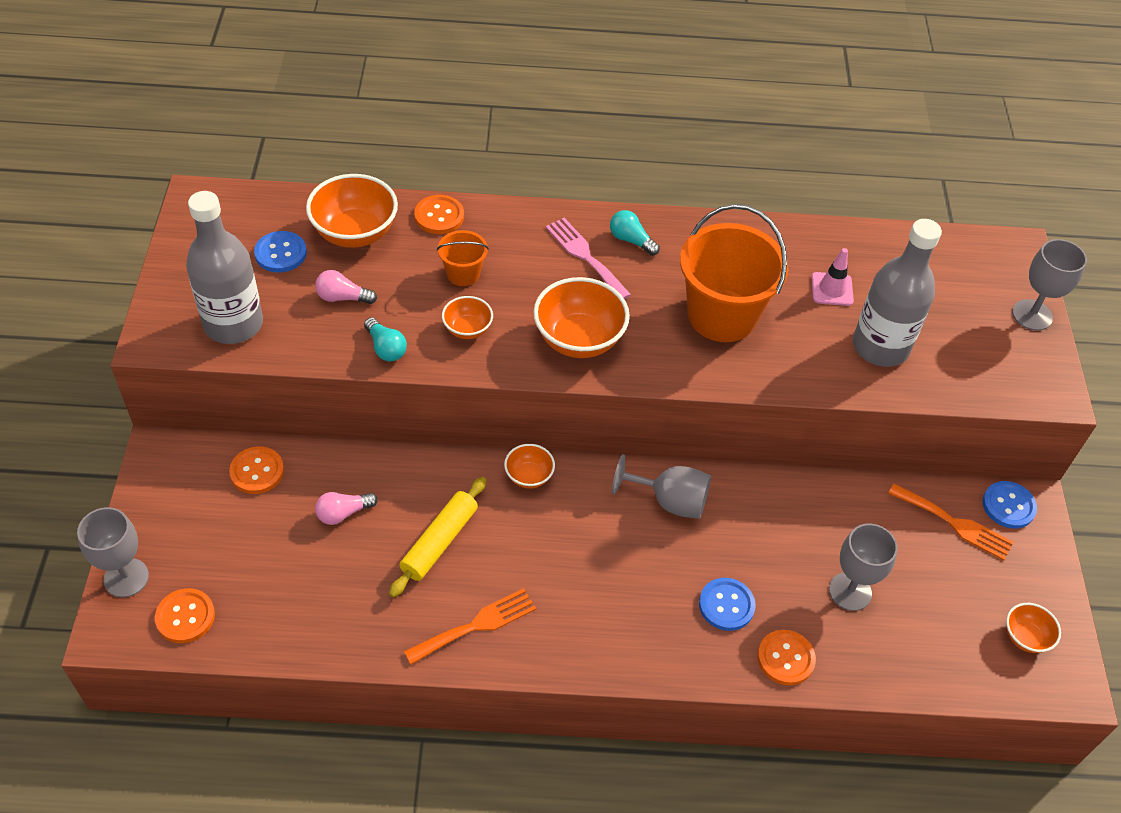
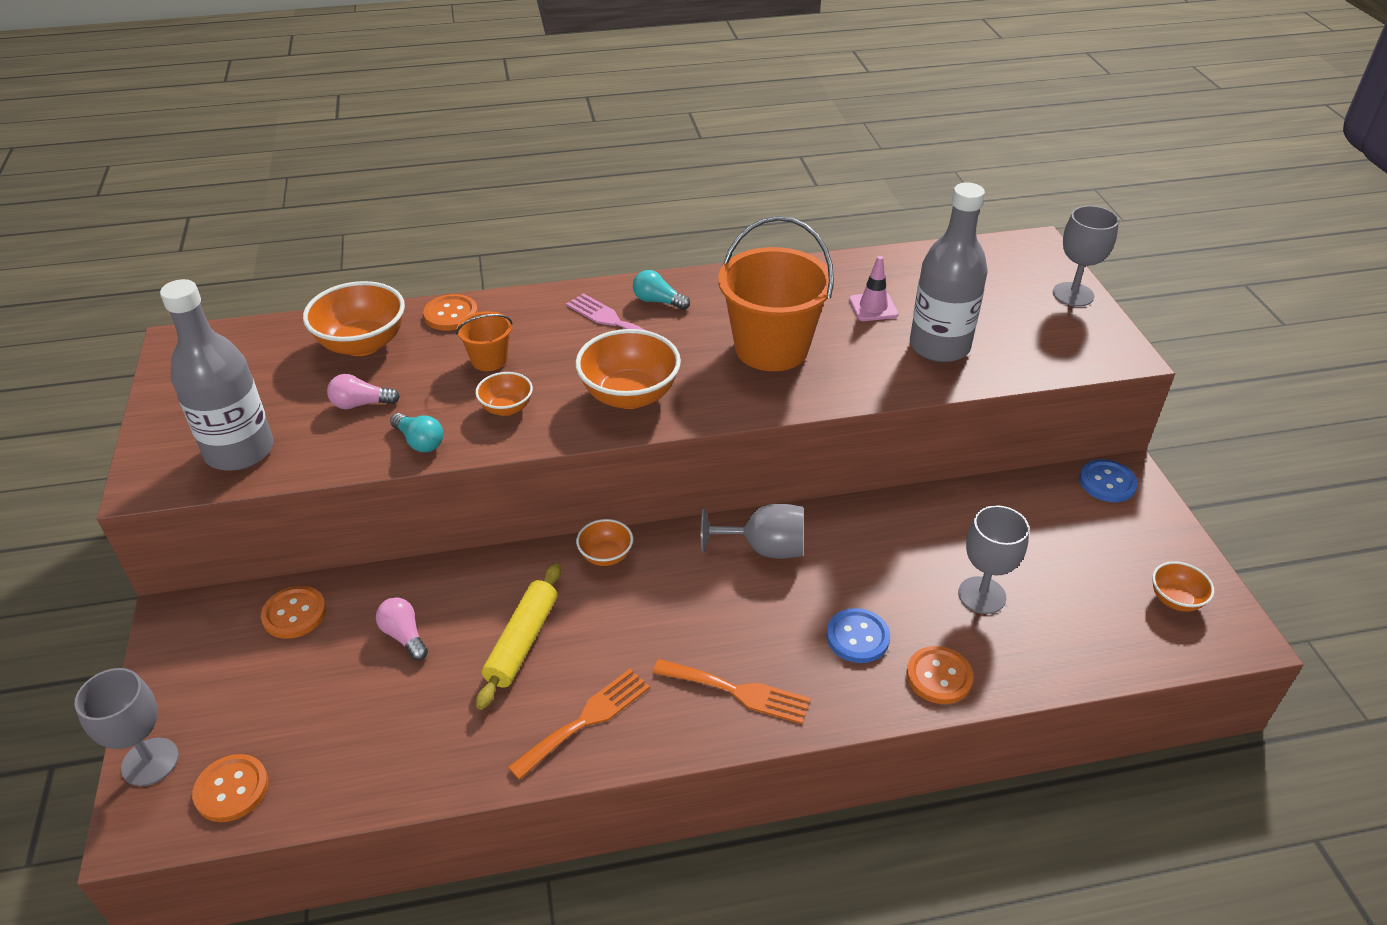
camera: 10 degrees left, 10 degrees down
(280, 253) = (282, 376): blue button -> none
(343, 513) = (404, 636): pink light bulb -> pink light bulb turned 90 degrees clockwise
(955, 523) = (1062, 509): orange fork -> orange fork (738, 692)

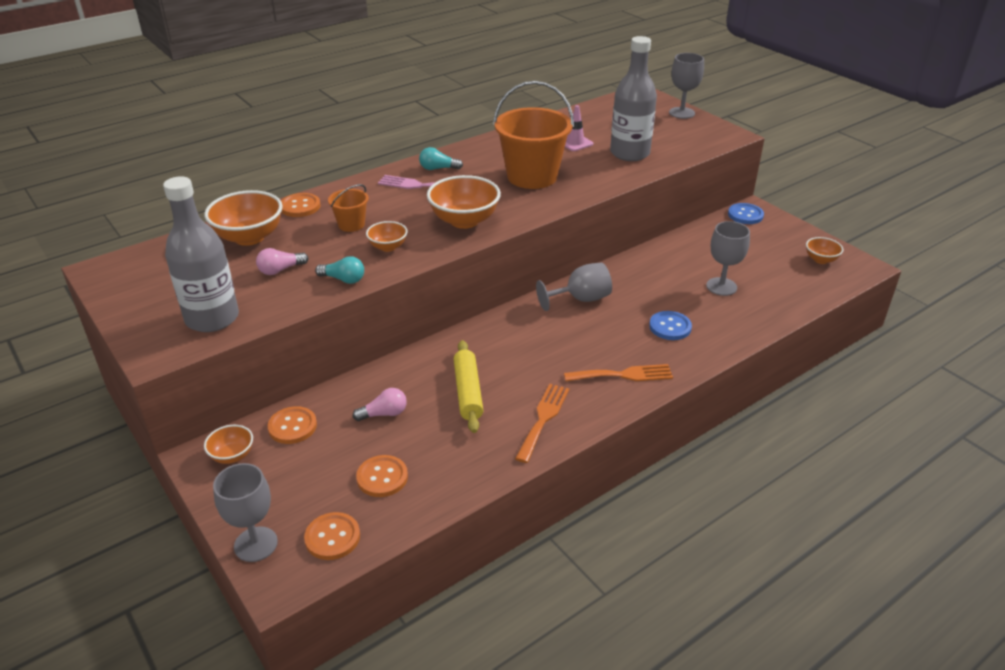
camera: 25 degrees left, 5 degrees down
(404, 636) = (384, 414): pink light bulb -> pink light bulb turned 135 degrees clockwise
(606, 556) = (485, 331): orange bowl -> orange bowl (232, 455)
(939, 676) = (729, 332): orange button -> orange button (382, 477)

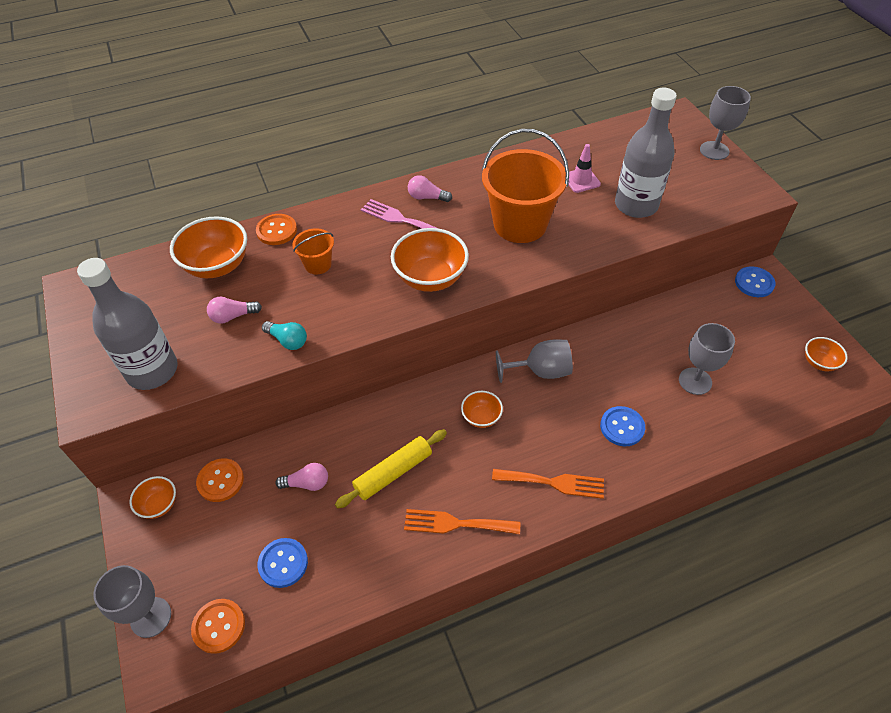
camera: 15 degrees right, 15 degrees up
(382, 477) = (283, 563): orange button -> blue button
(388, 247) = (344, 302): orange bowl -> orange bowl (481, 417)
(438, 168) = (427, 197): turquoise light bulb -> pink light bulb
(468, 392) = (393, 472): yellow rolling pin -> yellow rolling pin turned 45 degrees clockwise
(543, 419) = (456, 523): orange fork -> orange fork turned 120 degrees counterclockwise

